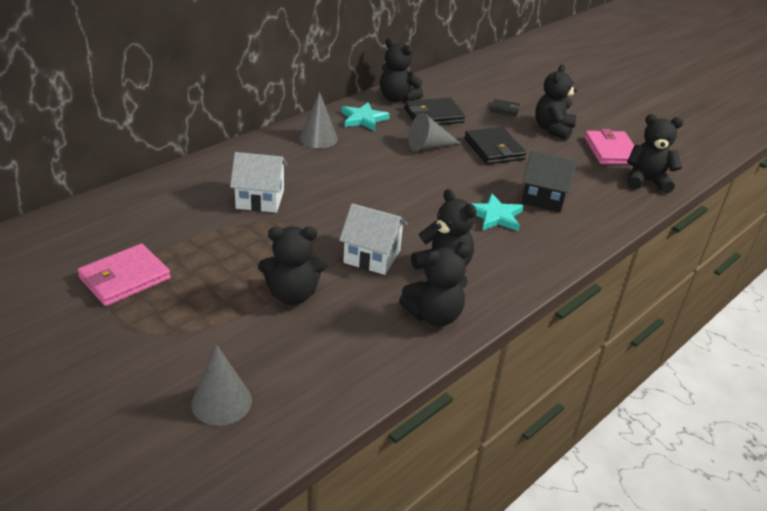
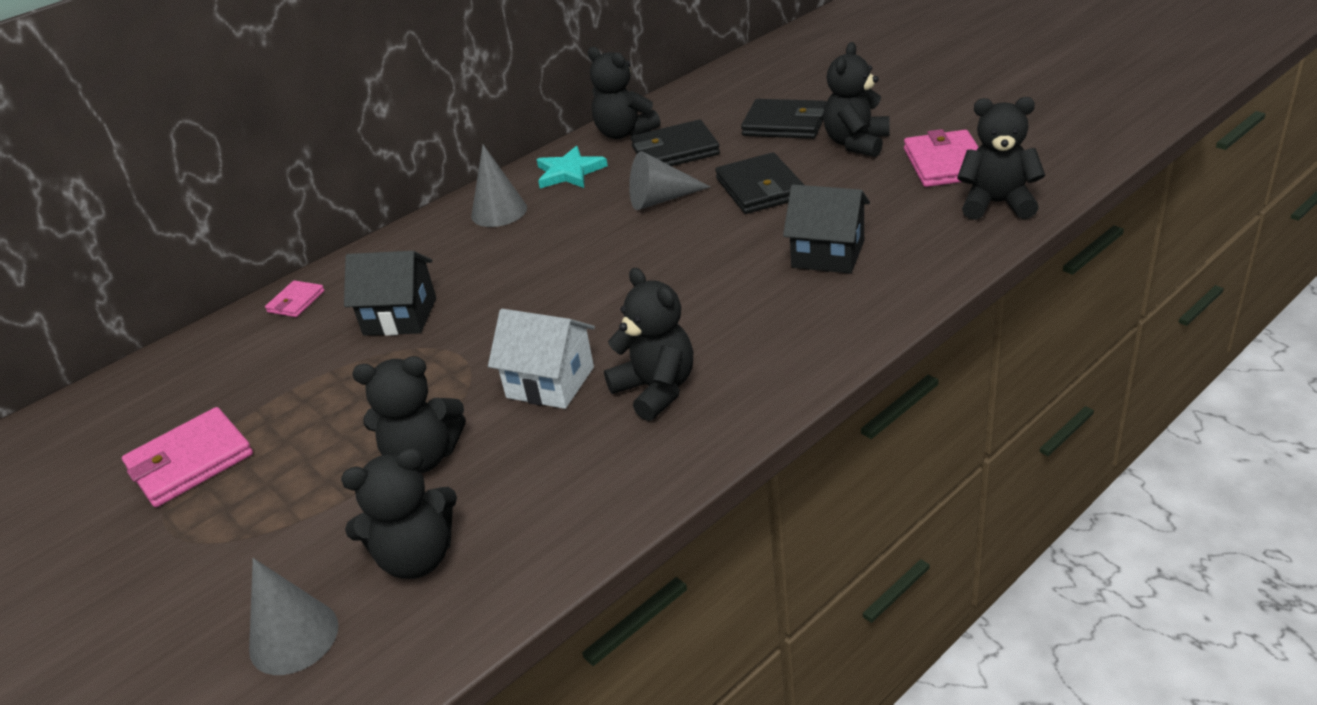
camera: 10 degrees right, 0 degrees up
(182, 179) = (296, 301): none -> pink wallet
(260, 199) = (400, 316): white house -> black house
(434, 315) = (631, 464): black teddy bear -> black teddy bear (417, 558)
(495, 216) = (748, 293): turquoise star -> none
(504, 109) = (785, 124): black wallet -> black wallet, size x1.84

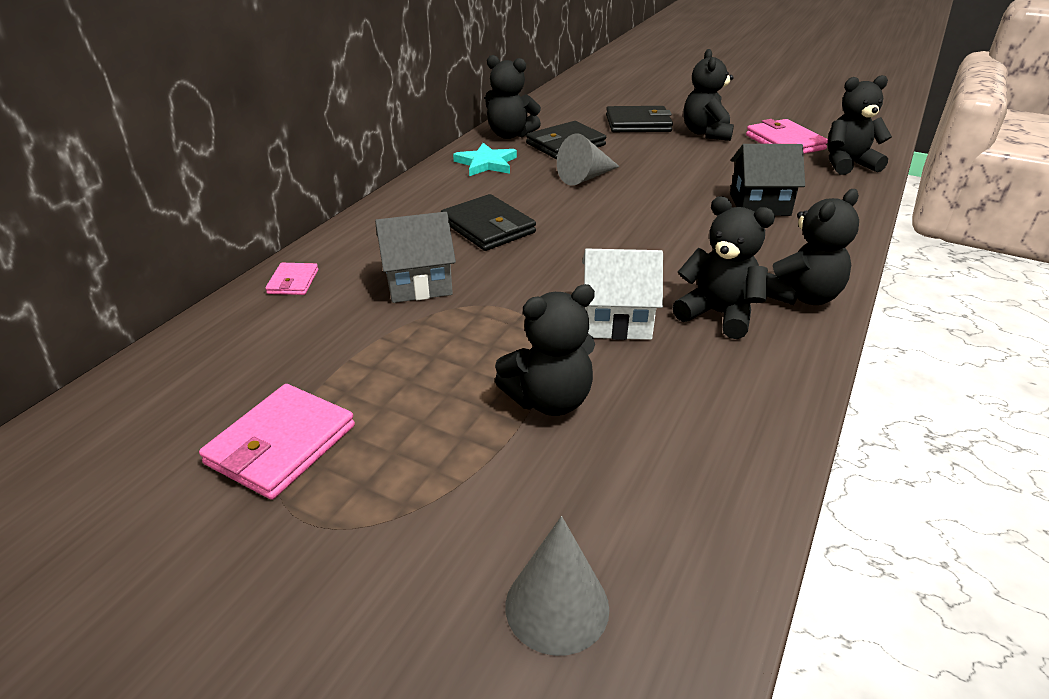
camera: 25 degrees left, 0 degrees up
(400, 316) = (418, 283): black house -> grey house
(417, 558) = (625, 495): black teddy bear -> black teddy bear (801, 296)
(499, 212) = (446, 195): grey cone -> none
(760, 188) = (661, 165): black wallet -> black wallet (488, 227)

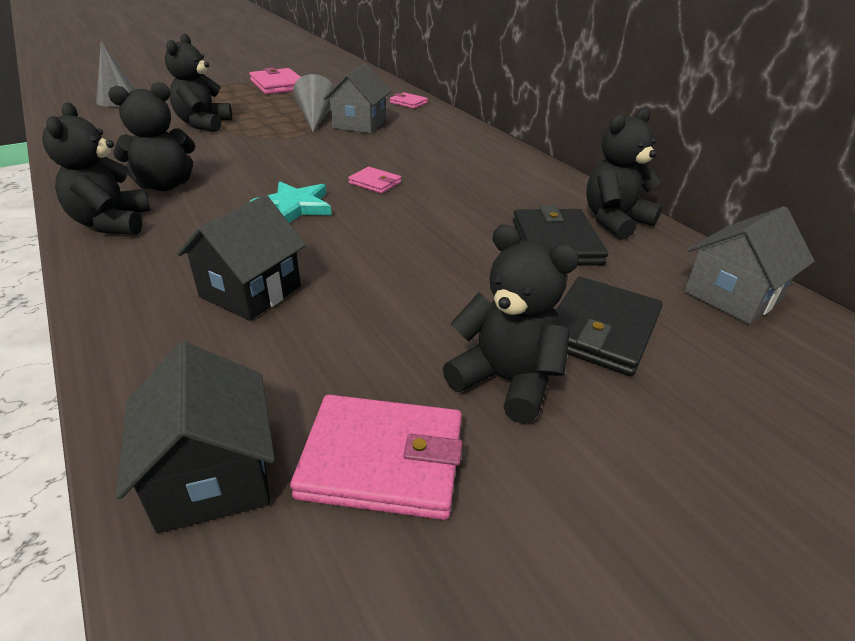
camera: 120 degrees right, 0 degrees up
(486, 163) = (536, 188): turquoise star -> turquoise star (294, 207)
(488, 227) = (403, 156): black wallet -> none
(562, 105) = (732, 296): none -> grey house
(563, 220) = (375, 183): none -> pink wallet
(585, 177) = (449, 221): grey cone -> grey cone (315, 118)
(617, 320) = (224, 156): white house -> none
(848, 164) = (212, 476): black teddy bear -> black house

